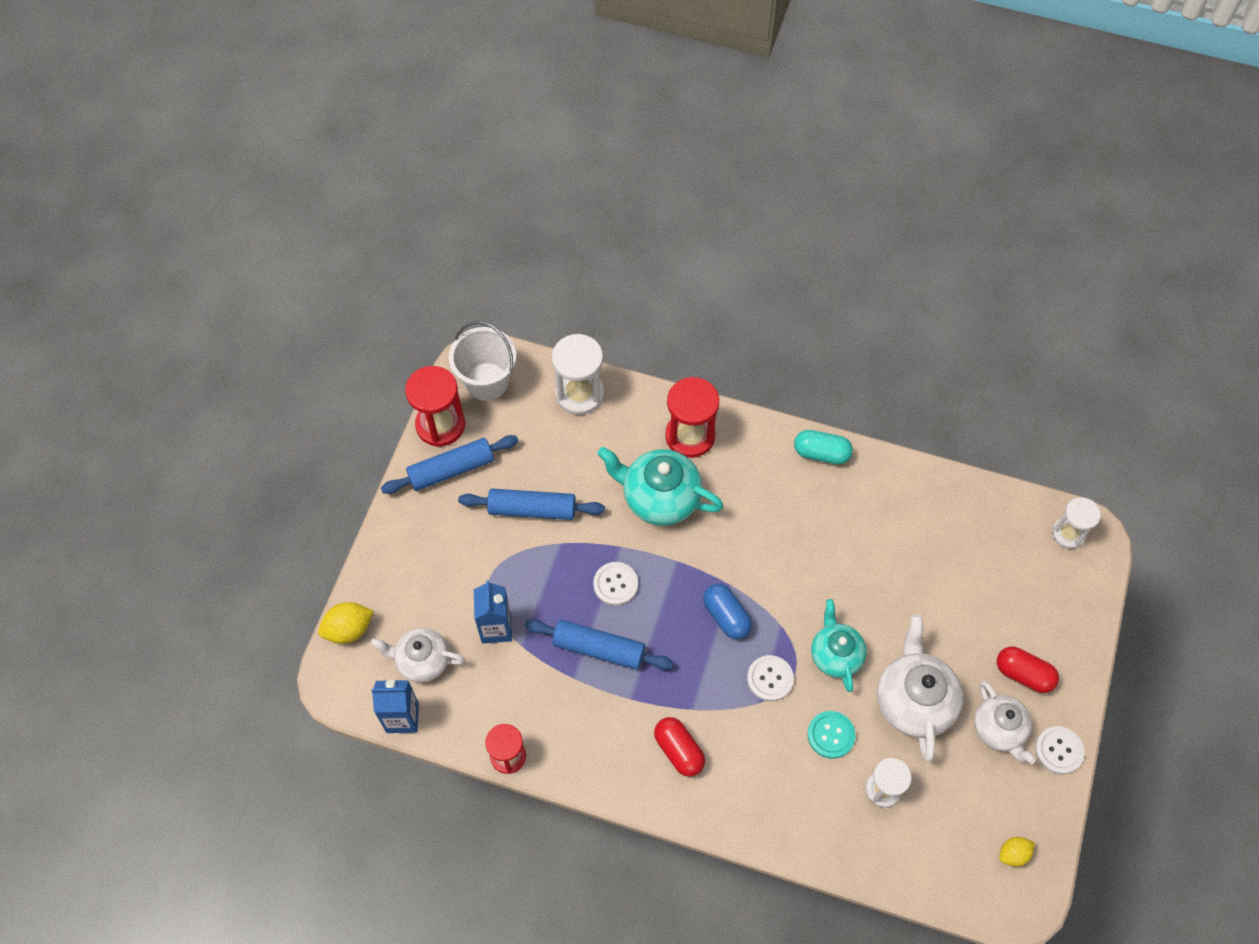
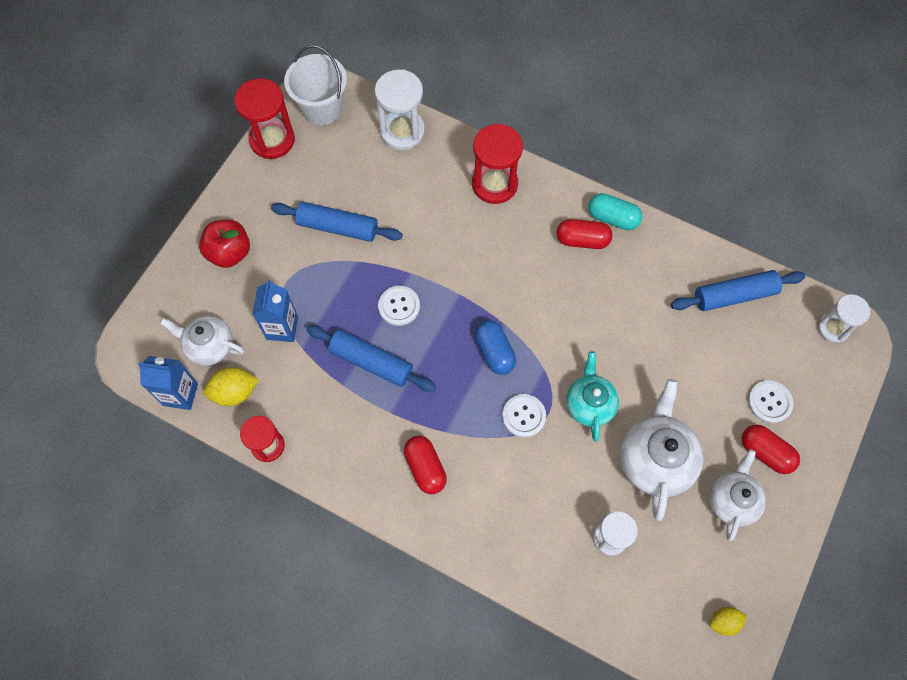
camera: 10 degrees right, 5 degrees up
(349, 629) = (151, 307): yellow lemon -> yellow lemon (234, 392)
(421, 556) = (229, 253): none -> red apple
(451, 470) = (273, 181): blue rolling pin -> blue rolling pin (734, 295)
(660, 498) = (455, 235): turquoise teapot -> none
(794, 482) = (582, 240): none -> red capsule
(831, 735) = (570, 478): turquoise button -> none
(999, 729) = (732, 501): white teapot -> white teapot turned 150 degrees counterclockwise
(1058, 750) = (786, 530): white button -> white button (769, 402)

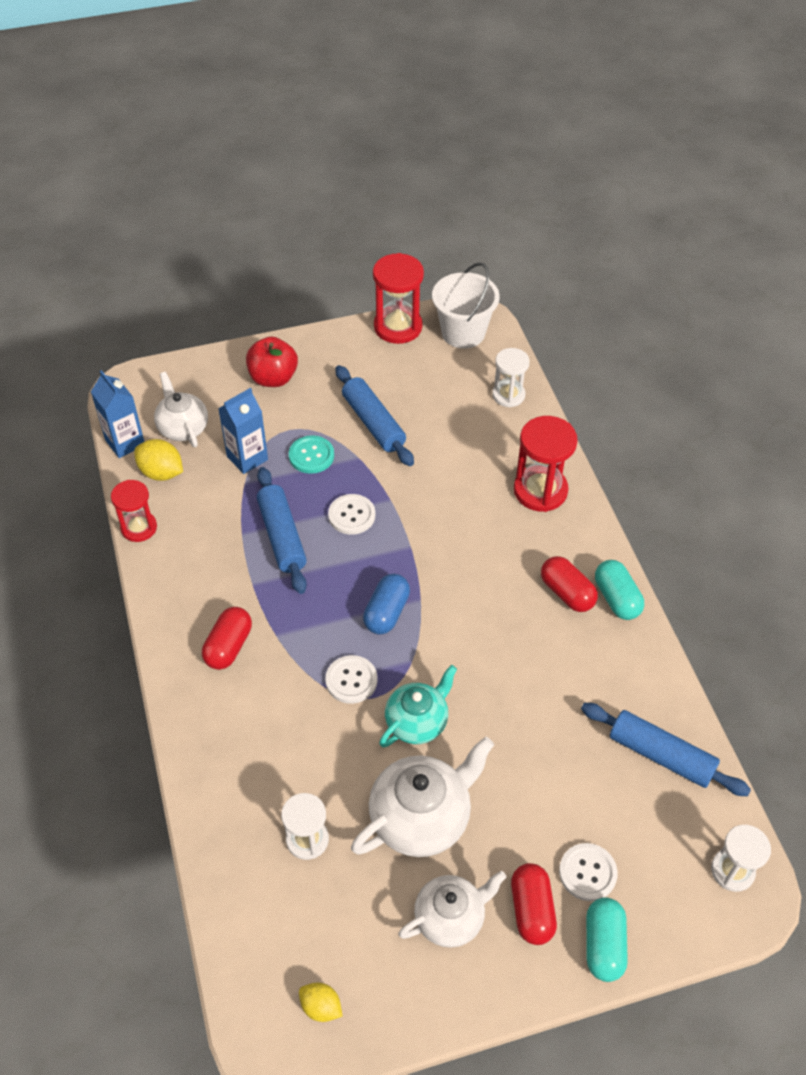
camera: 45 degrees right, 15 degrees down
(324, 287) = (311, 456): none -> turquoise button
(402, 131) = (508, 395): white hourglass -> white hourglass, size x0.65
(818, 434) = (603, 945): none -> turquoise capsule

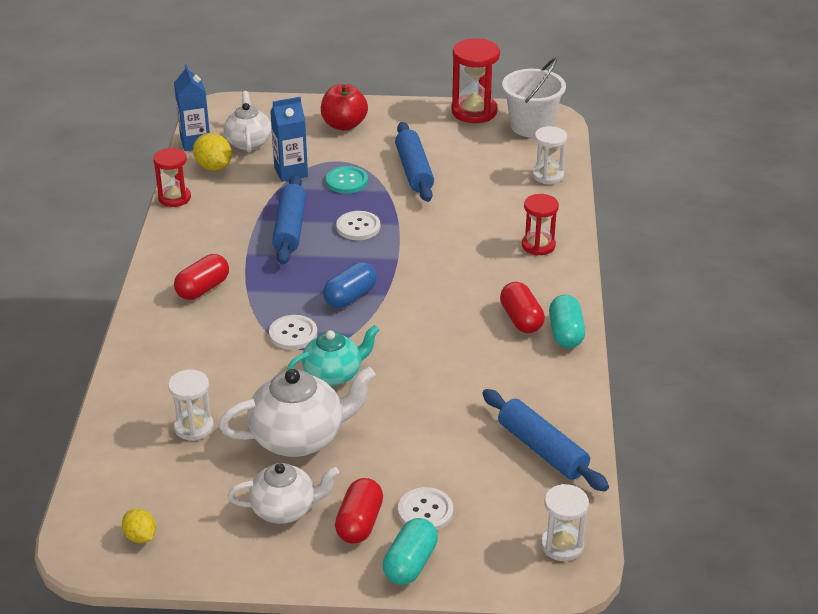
camera: 20 degrees right, 15 degrees down
(540, 490) = (538, 245): red hourglass -> red hourglass, size x0.65

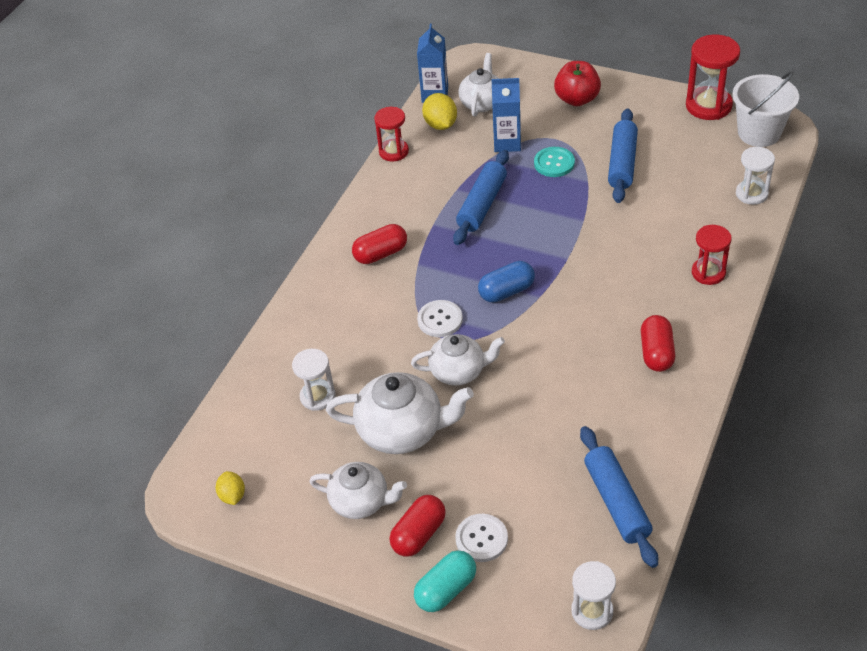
camera: 25 degrees right, 10 degrees up
(334, 374) = (458, 371): turquoise teapot -> white teapot
(358, 227) = (544, 216): white button -> none
(565, 333) = (693, 378): turquoise capsule -> none

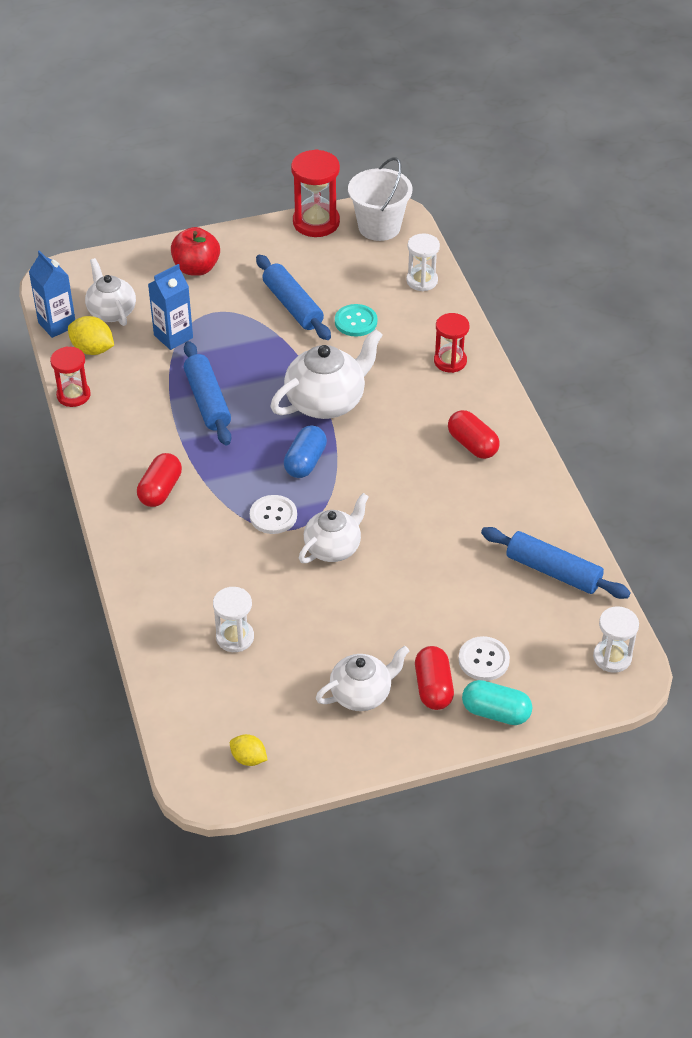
camera: 45 degrees left, 0 degrees up
(402, 431) = (336, 620): white teapot -> white teapot (326, 401)
(446, 589) = (495, 712): turquoise capsule -> turquoise capsule turned 75 degrees counterclockwise
(554, 163) = (234, 334): turquoise button -> turquoise button (356, 321)

